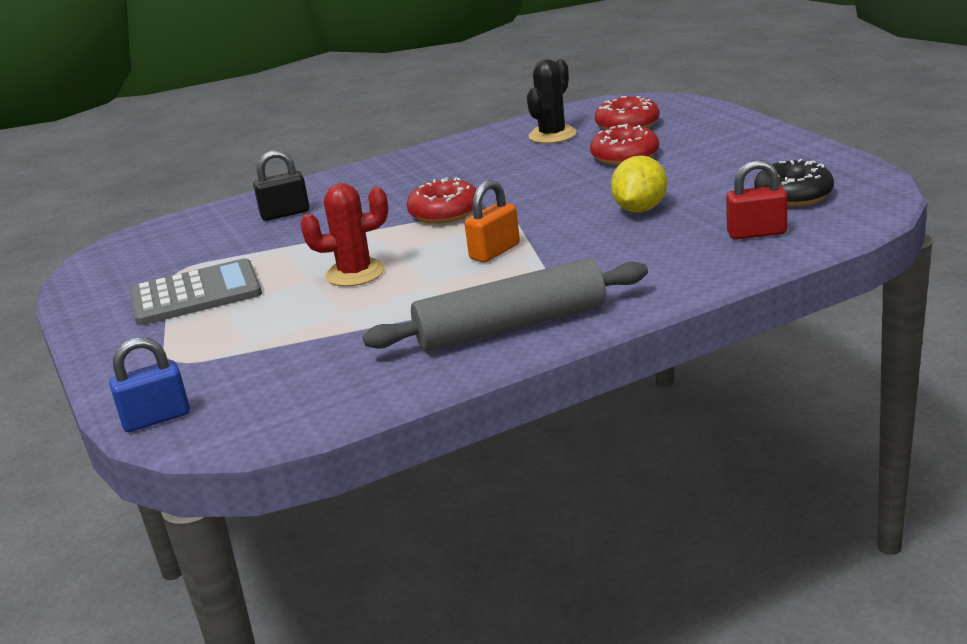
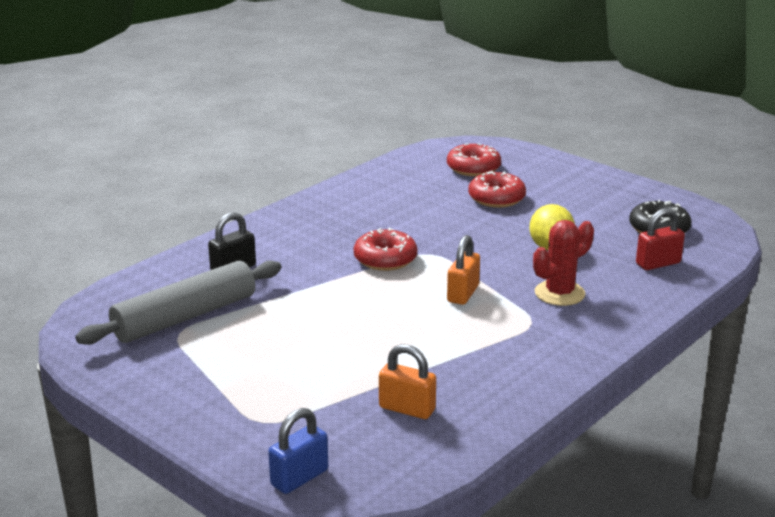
camera: 25 degrees left, 0 degrees up
(196, 294) = (221, 355): grey calculator -> none
(325, 363) = (407, 409): none -> orange padlock
(355, 273) = (356, 323): red cactus -> red cactus (559, 293)
(511, 326) = (535, 359): grey rolling pin -> grey rolling pin (185, 317)
(552, 135) = (416, 180): black cactus -> none

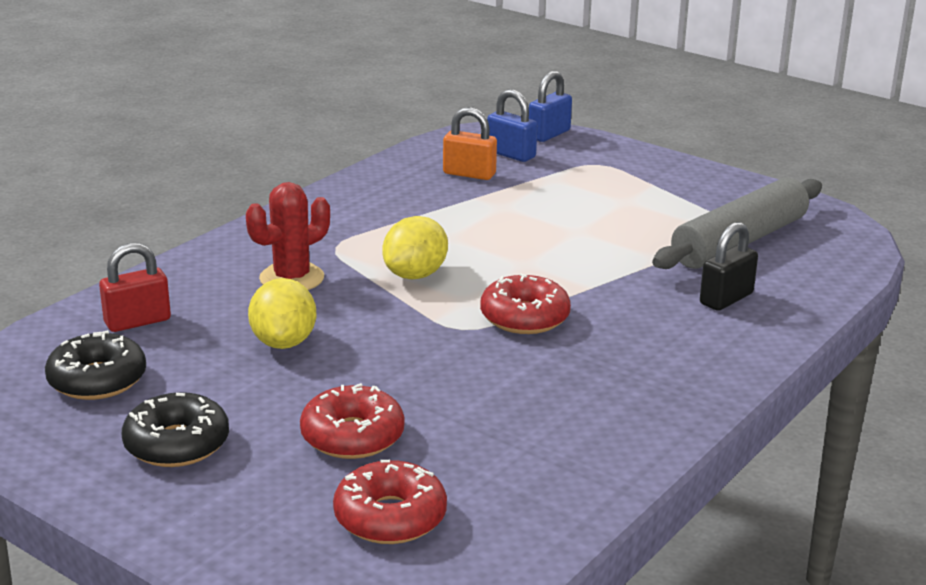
camera: 175 degrees right, 0 degrees up
(355, 440) = (511, 154): none -> blue padlock
(463, 294) = (415, 275): orange padlock -> yellow lemon
(592, 197) = (177, 444): none -> black donut

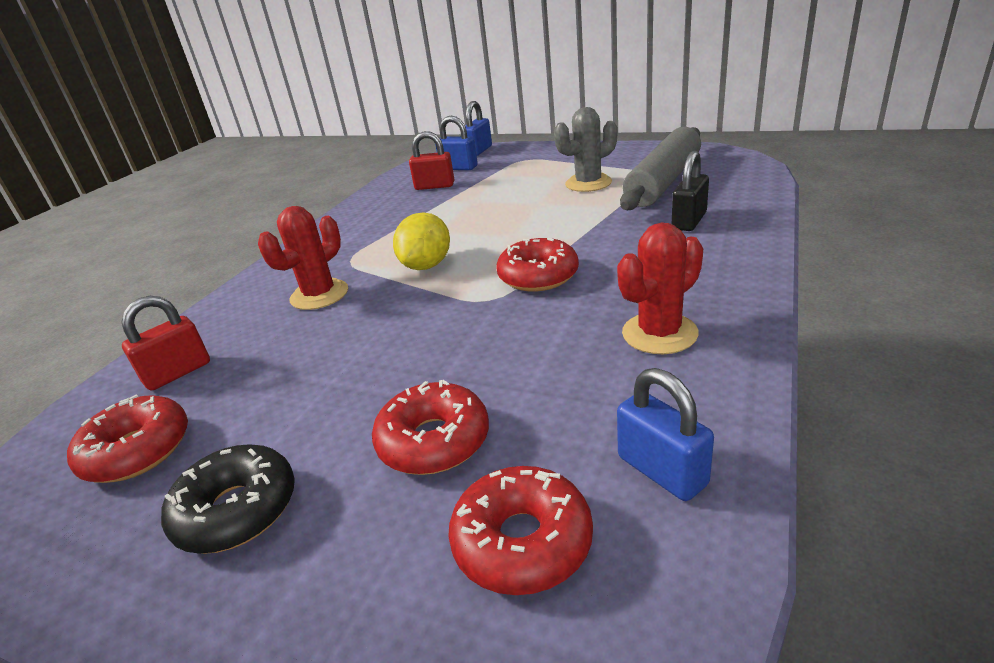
camera: 10 degrees left, 5 degrees up
(97, 380) = (137, 450): black donut -> red donut
(284, 342) = (329, 355): yellow lemon -> none
(469, 174) = (434, 186): orange padlock -> red padlock
(525, 502) = (662, 470): none -> blue padlock
(603, 403) = (659, 333): none -> red cactus
(651, 220) = (588, 183): none -> grey cactus

